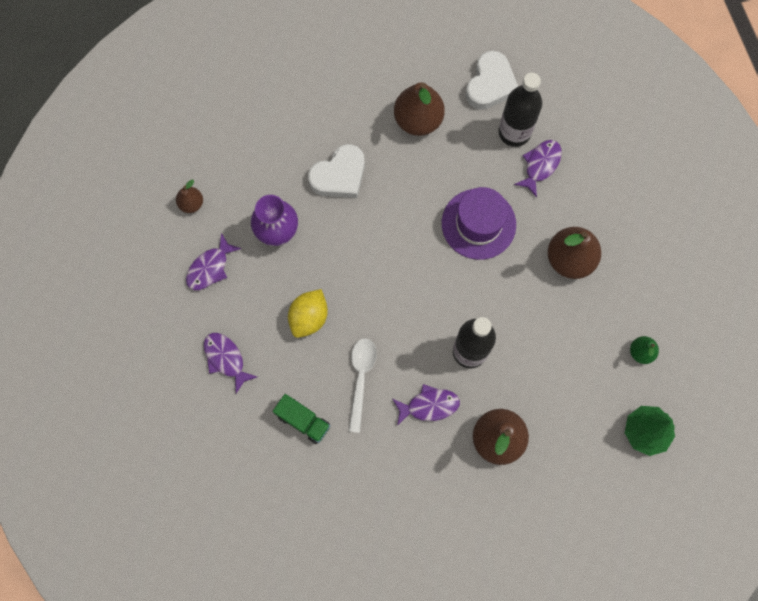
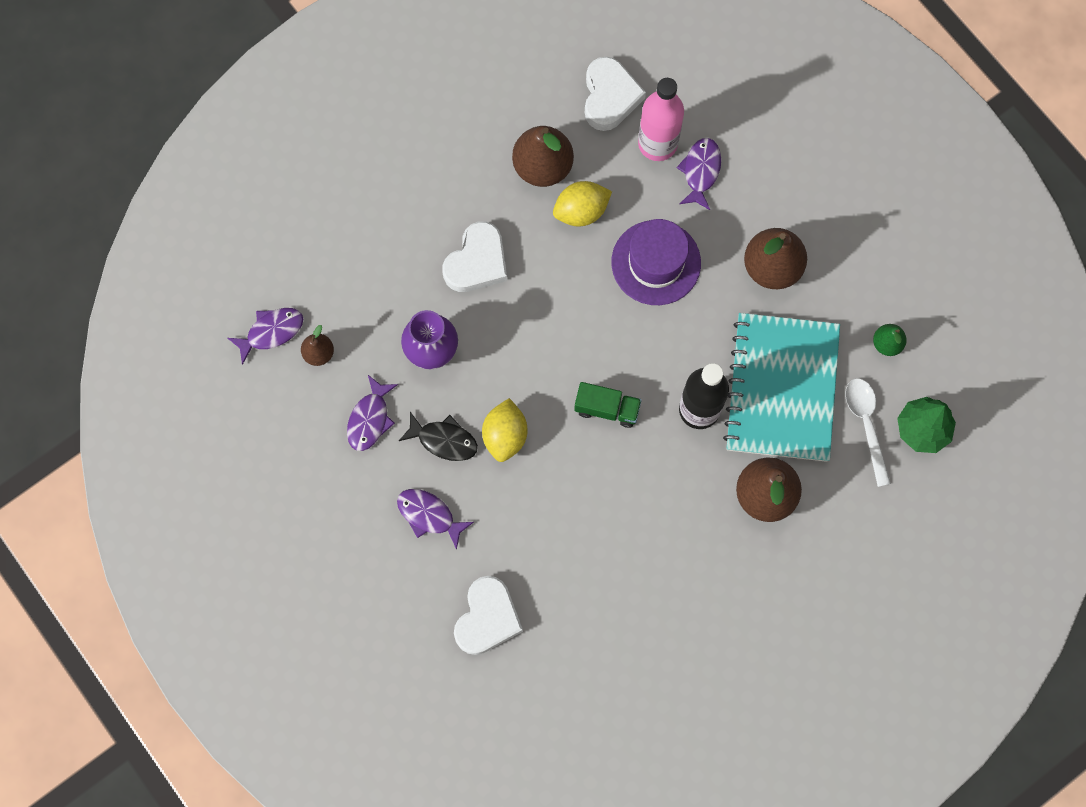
camera: 20 degrees left, 0 degrees up
(239, 457) = (487, 618): none -> white heart
(260, 304) = (444, 440): none -> black fish
(303, 421) = (543, 553): green truck -> green truck (607, 409)
(361, 378) = (589, 483): white spoon -> white spoon (866, 425)
(429, 405) = (676, 485): purple fish -> purple fish (271, 332)
(435, 164) = (581, 211): none -> yellow lemon
(514, 132) = (657, 143): black bottle -> pink bottle
(542, 358) = (781, 388): none -> turquoise notebook

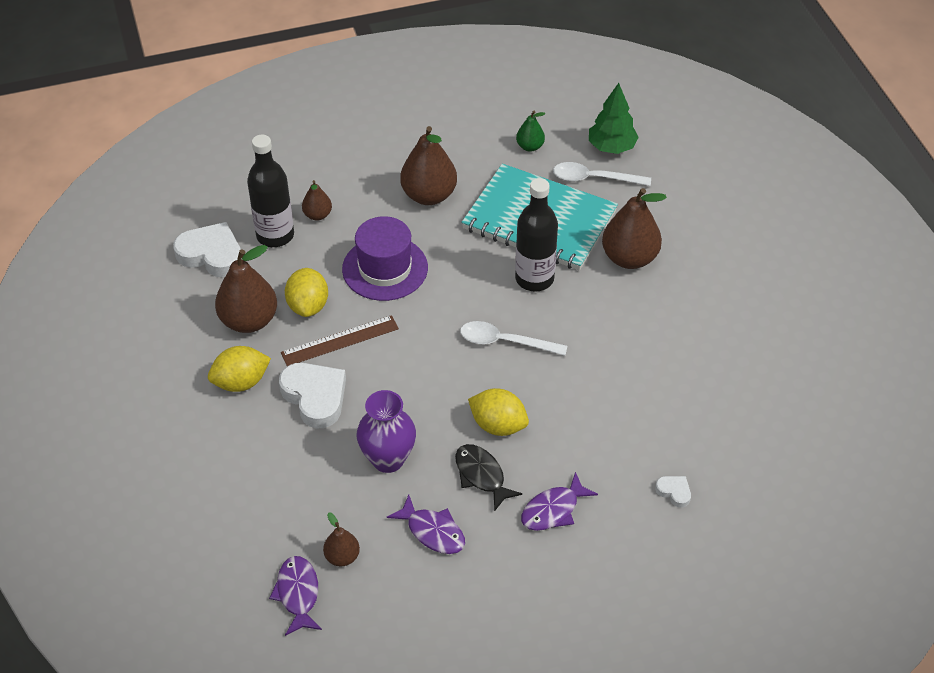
camera: 70 degrees left, 25 degrees down
(444, 440) = (481, 475): black fish -> black fish turned 75 degrees counterclockwise
(469, 191) = (241, 382): none -> yellow lemon
(487, 618) = (674, 492): white heart -> white heart, size x0.47
(550, 257) = (340, 341): none -> brown ruler
(607, 409) = (505, 342): green truck -> white spoon
(657, 143) = (275, 235): pink bottle -> black bottle
(700, 171) = (317, 215): purple fish -> brown pear

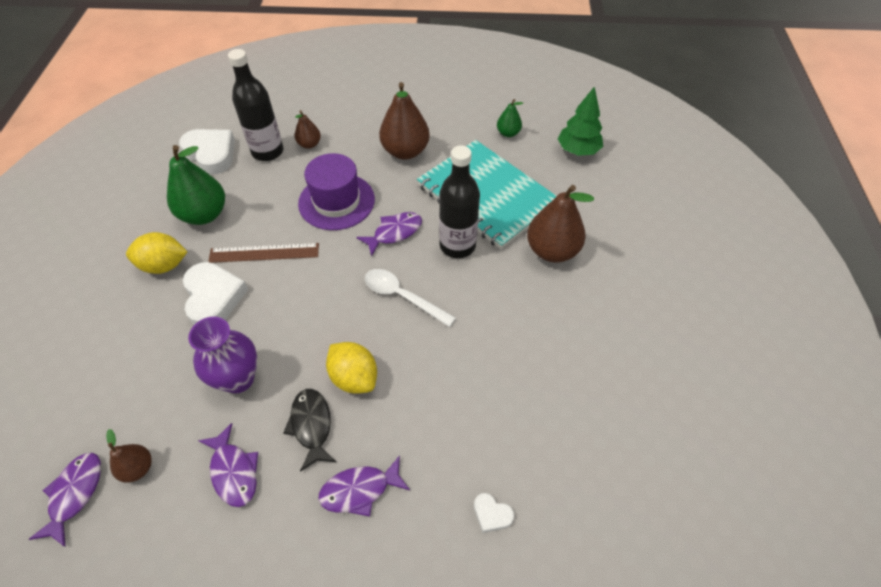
camera: 20 degrees right, 5 degrees up
(249, 321) = (204, 214): brown pear -> green pear
(308, 306) = (257, 215): yellow lemon -> none
(464, 283) = (394, 233): none -> purple fish
(594, 178) = (551, 172): white spoon -> none
(674, 492) = (492, 514): white heart -> white heart turned 150 degrees clockwise

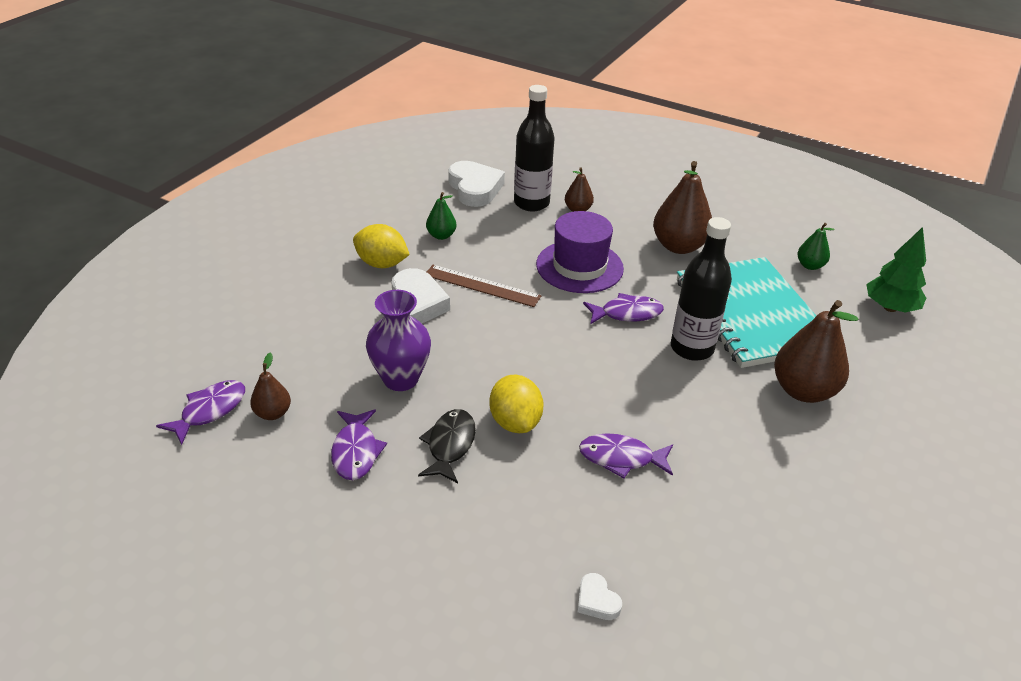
camera: 25 degrees right, 15 degrees down
(204, 214) = (441, 235): green pear -> green pear, size x0.52
(360, 490) = (468, 518): purple fish -> purple fish (621, 458)
(402, 296) = (605, 372): white spoon -> none

